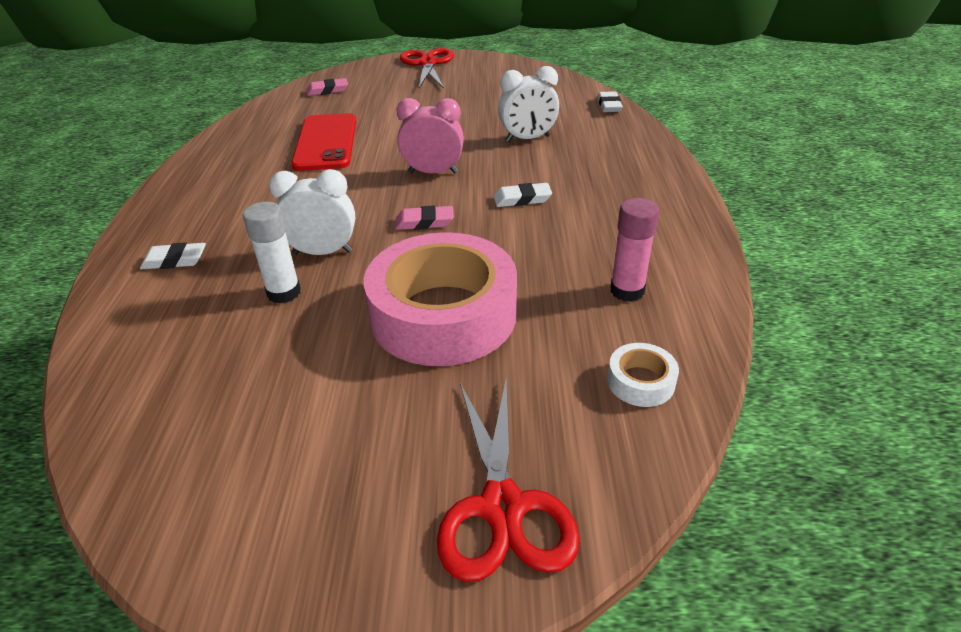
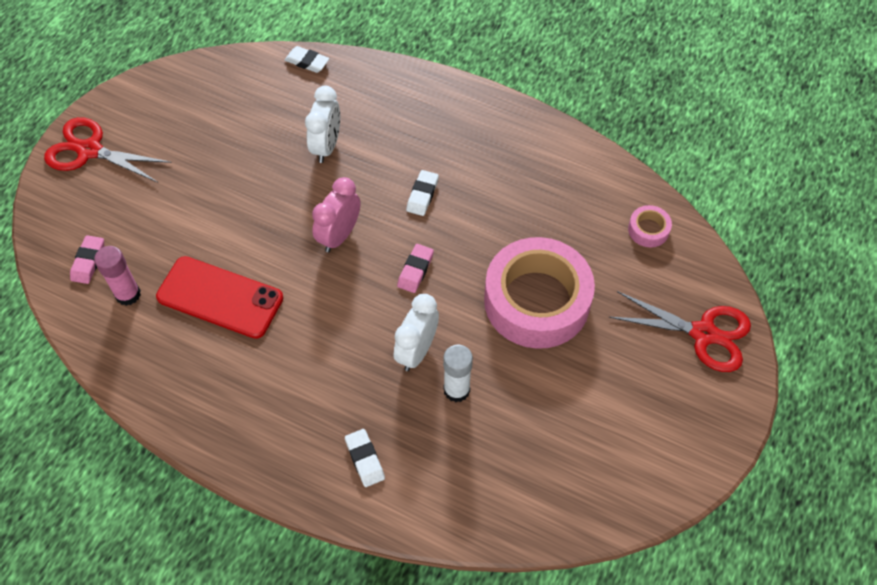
camera: 65 degrees left, 20 degrees up
(175, 260) = (364, 459): white eraser -> white eraser turned 45 degrees counterclockwise
(627, 291) = (567, 192): pink glue stick -> pink glue stick (128, 294)
(640, 382) = (648, 230): white tape -> pink tape

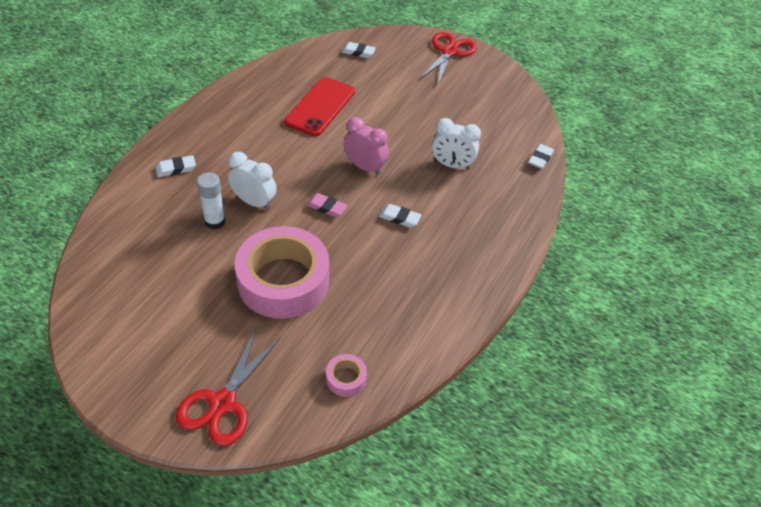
camera: 90 degrees right, 10 degrees down
(88, 261) = (358, 52): pink eraser -> white eraser
(128, 294) = (330, 68): pink glue stick -> none

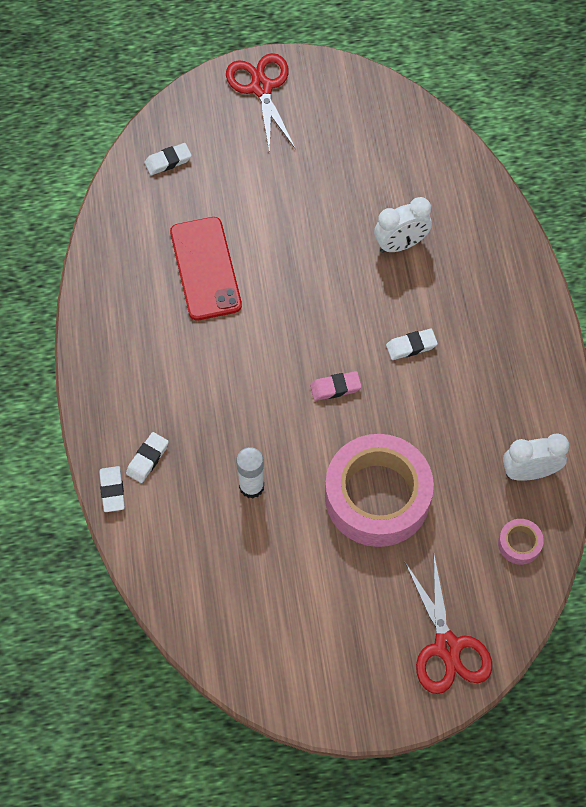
camera: 35 degrees left, 15 degrees up
(254, 202) = (264, 436): white clock -> white clock (529, 472)
(365, 167) = (324, 311): pink clock -> none
(540, 159) = (473, 171): white eraser -> white eraser (112, 490)

